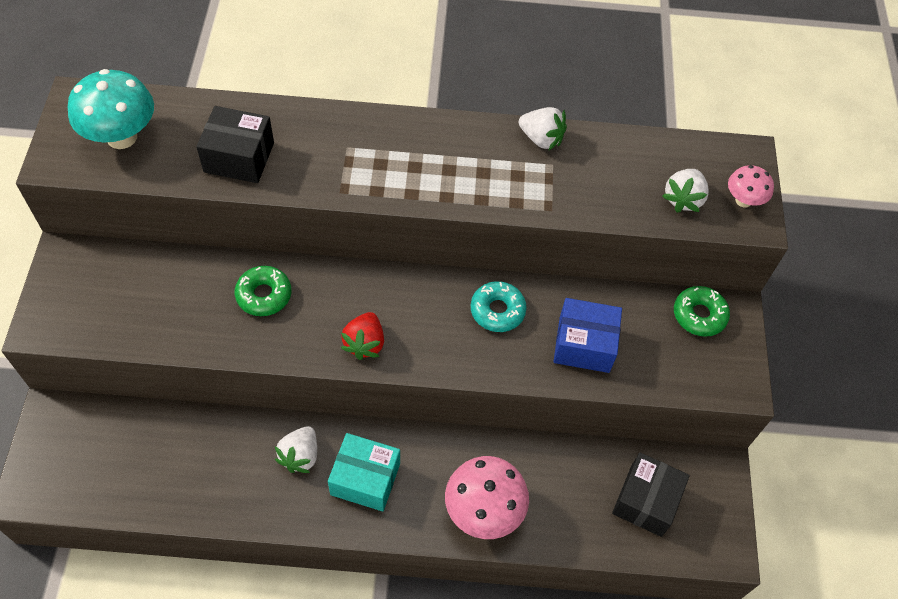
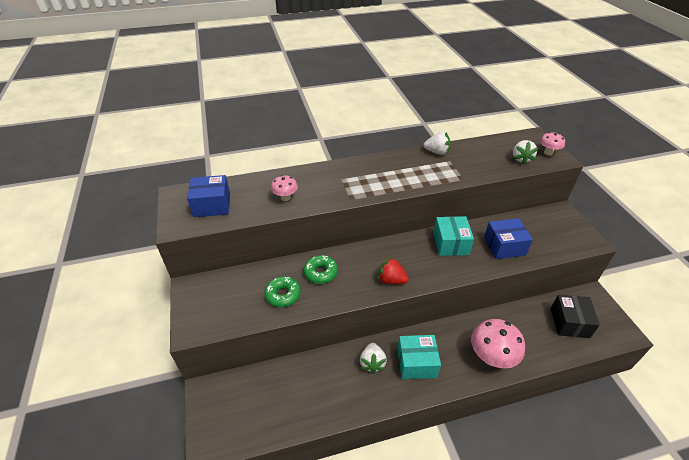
camera: 15 degrees left, 15 degrees down
(122, 137) = (212, 205): turquoise mushroom -> blue box
(239, 157) = (285, 197): black box -> pink mushroom
(364, 343) = (391, 280): red strawberry -> red strawberry turned 120 degrees clockwise
(497, 311) = (450, 244): turquoise donut -> turquoise box
(699, 315) = (548, 217): green donut -> green donut (283, 295)

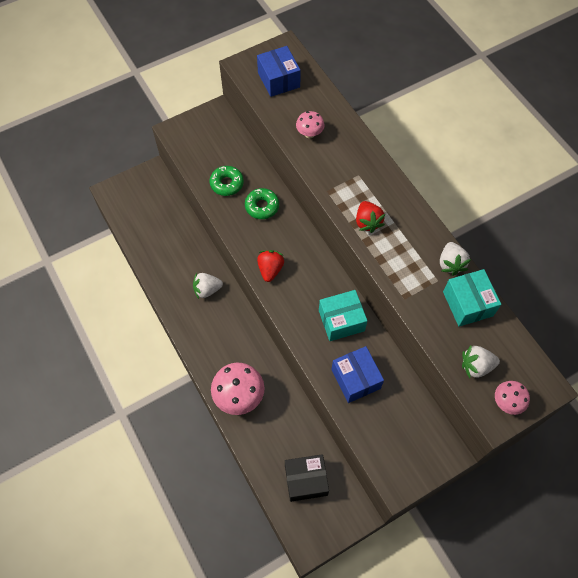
camera: 75 degrees right, 20 degrees up
(389, 183) = (367, 222): none -> red strawberry
(416, 363) = (216, 327): turquoise box -> turquoise box (468, 304)

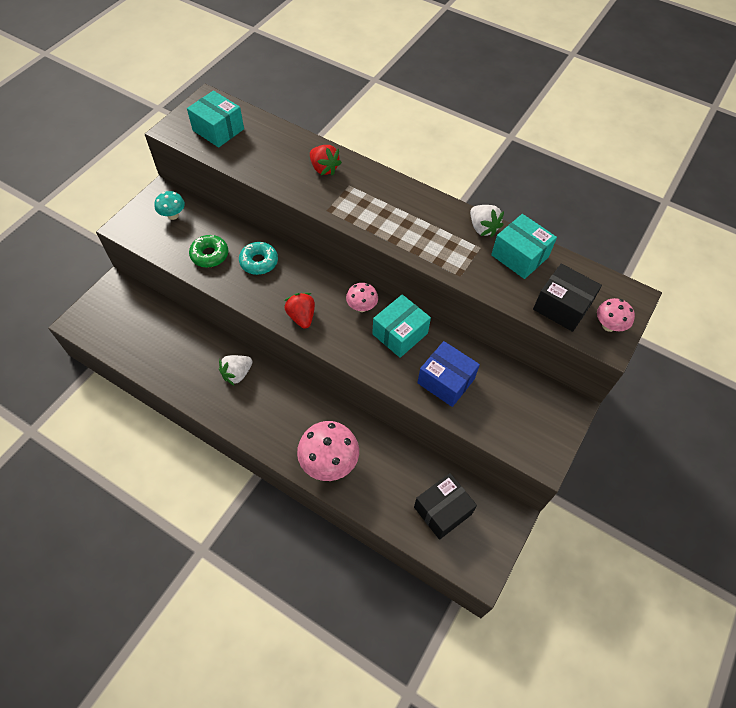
camera: 30 degrees left, 5 degrees down
(216, 136) = (173, 215): none -> turquoise mushroom
(262, 206) = (259, 262): green donut -> turquoise donut
(279, 80) = (218, 130): blue box -> turquoise box
(309, 134) = (278, 166): pink mushroom -> pink mushroom (361, 307)
(367, 222) = (383, 223): red strawberry -> red strawberry (324, 169)
(476, 366) = (562, 306): white strawberry -> black box

